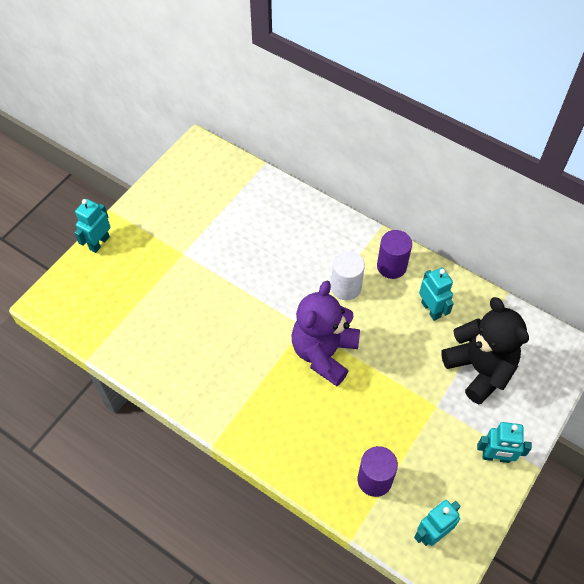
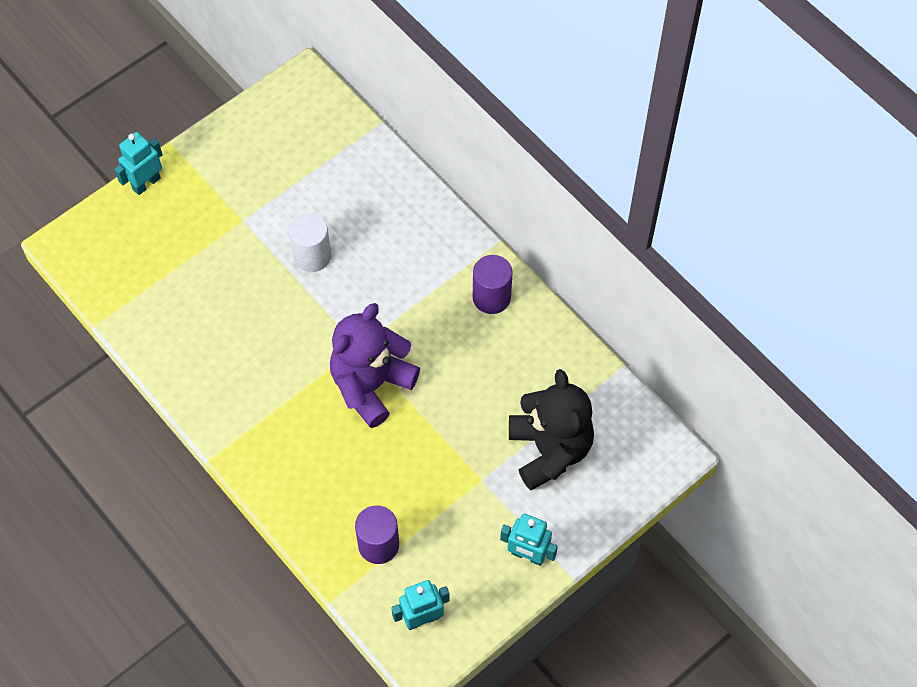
camera: 15 degrees right, 5 degrees up
(346, 287) = (425, 311): white cylinder -> white cylinder (312, 256)
(431, 309) = (519, 363): turquoise robot -> none

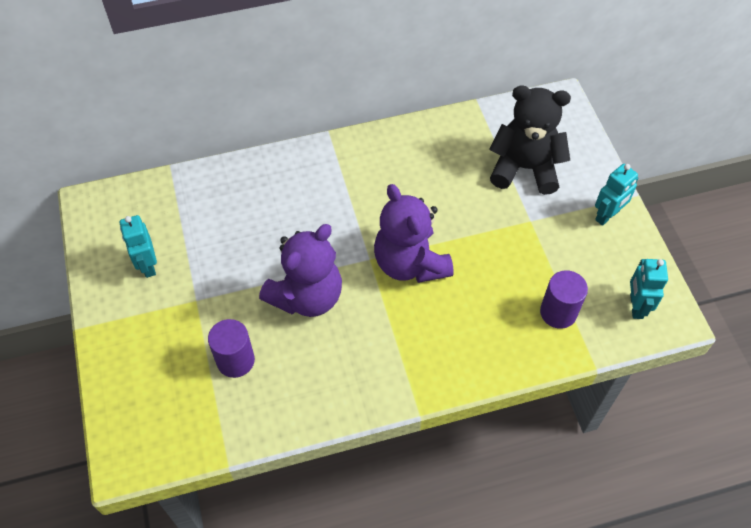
camera: 65 degrees left, 5 degrees down
(146, 183) = (105, 364): turquoise robot -> turquoise robot (147, 265)
(290, 310) = (307, 296): none -> purple teddy bear
(312, 256) = (264, 260): white cylinder -> none
(491, 297) = (375, 154): purple cylinder -> purple cylinder (235, 360)

